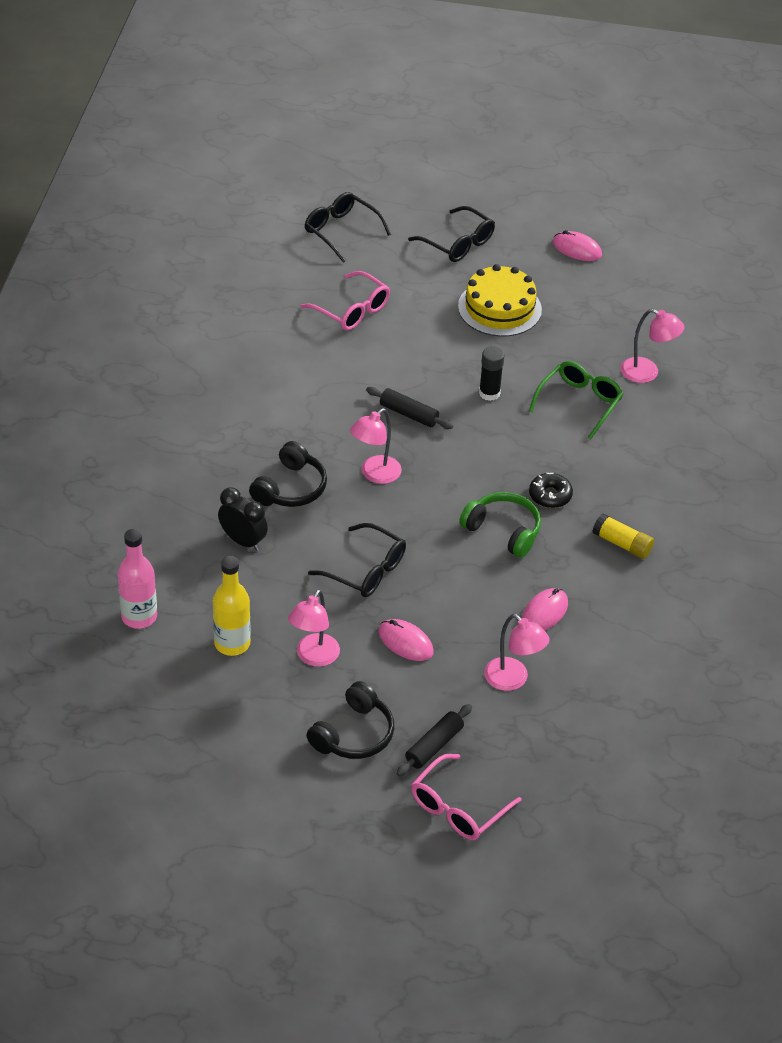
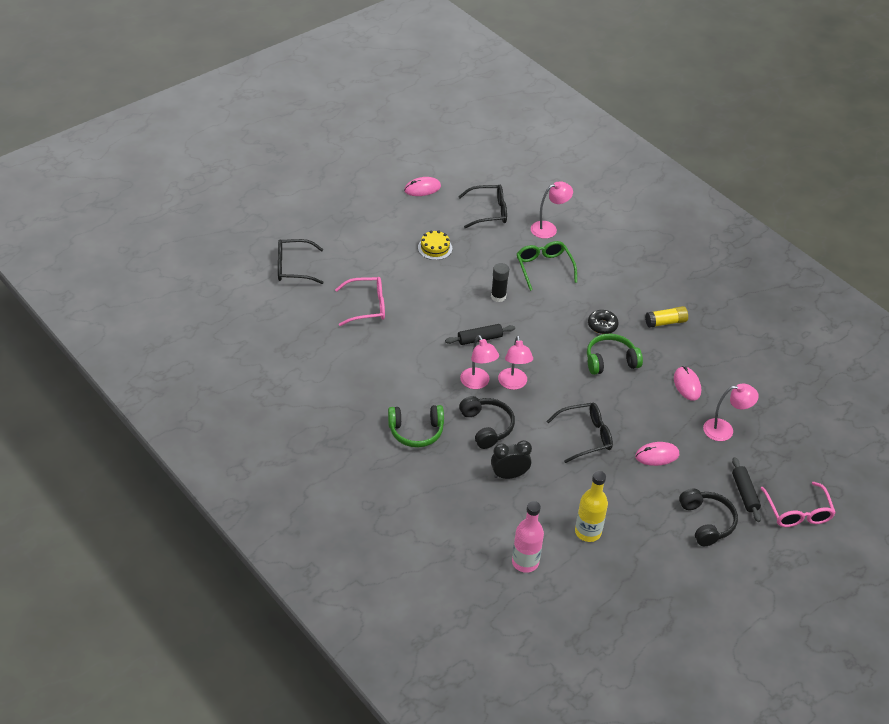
camera: 50 degrees left, 0 degrees up
(223, 441) = (416, 431): none -> green headphones
(314, 657) = (632, 502): pink lamp -> pink lamp (477, 383)
(458, 243) = (362, 229): black glasses -> black glasses (489, 212)
(499, 308) = (435, 248): yellow cake -> yellow cake, size x0.57

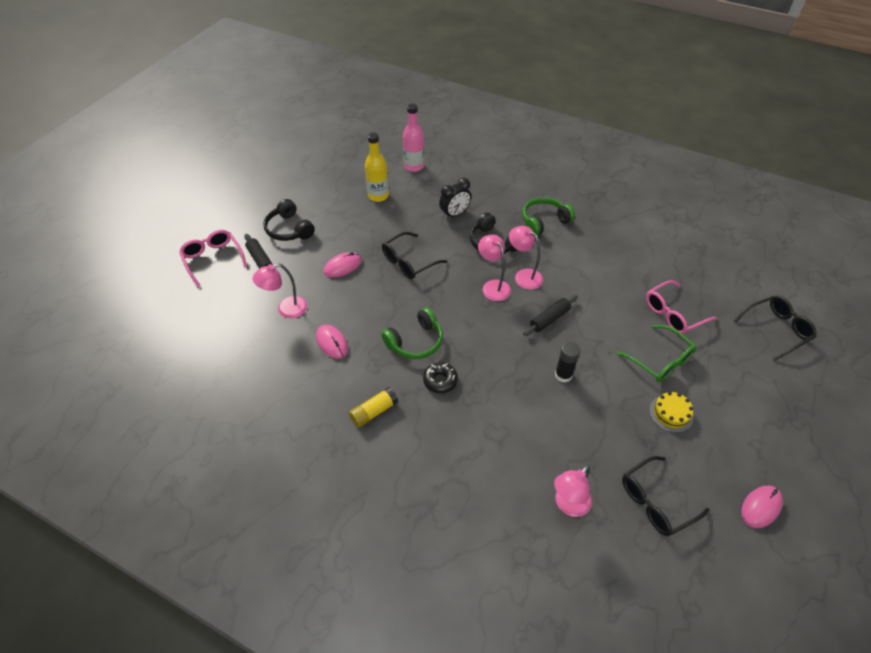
camera: 160 degrees right, 5 degrees up
(544, 268) = (539, 435): green glasses -> green glasses (660, 361)

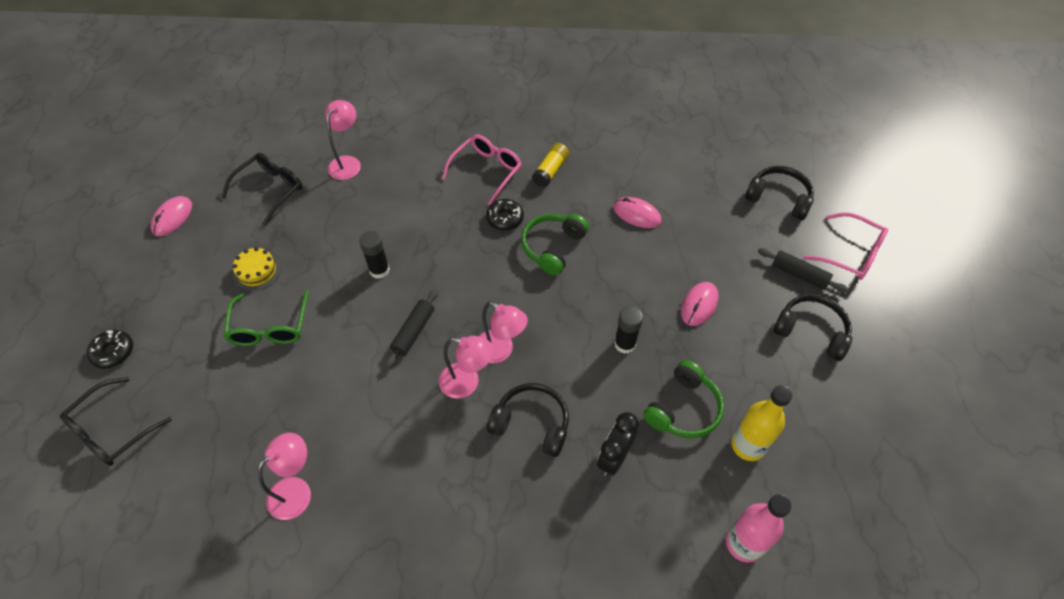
camera: 155 degrees right, 5 degrees up
(214, 313) = (778, 198): none -> black headphones
(286, 309) = (713, 229): pink lamp -> pink lamp (296, 490)
(409, 262) = (625, 344): black glasses -> black glue stick
(544, 221) = (472, 503): green headphones -> green headphones (683, 409)
(660, 361) = (270, 327): green glasses -> green glasses turned 120 degrees counterclockwise
(673, 314) = (254, 401): pink glasses -> pink glasses (487, 171)
(790, 386) = (113, 352): none -> black donut

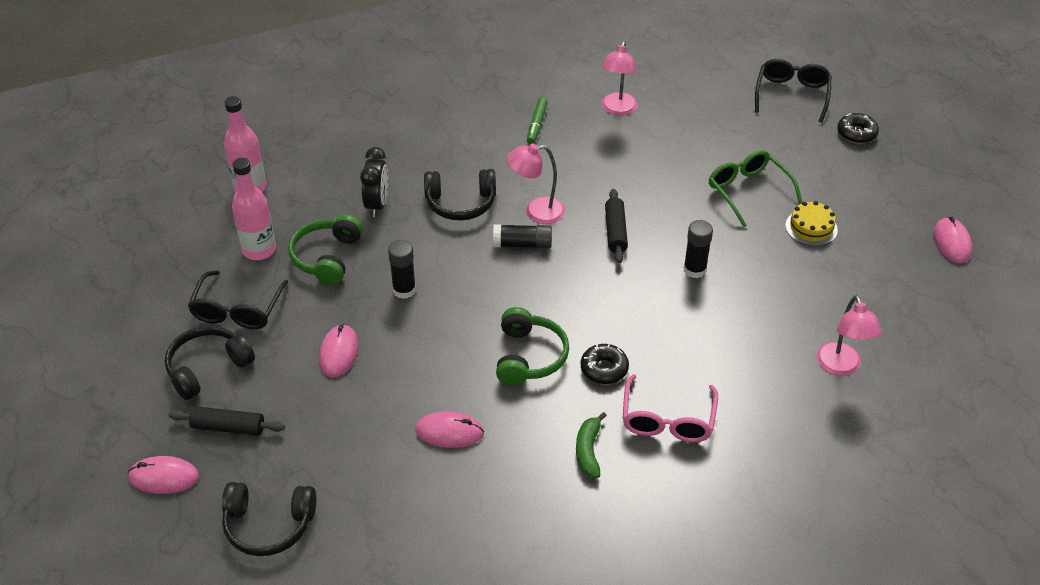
camera: 155 degrees right, 10 degrees down
(270, 190) = (889, 304): black glasses -> black glasses (237, 310)
(395, 506) = (536, 125): none -> green marker
(500, 351) = (522, 244): pink lamp -> black glue stick
(550, 171) = (588, 450): yellow glue stick -> green banana
(748, 445) = (259, 250): yellow bottle -> pink bottle
(811, 331) = (207, 368): black headphones -> black headphones turned 135 degrees clockwise
(851, 254) = (164, 477): pink glasses -> pink mouse

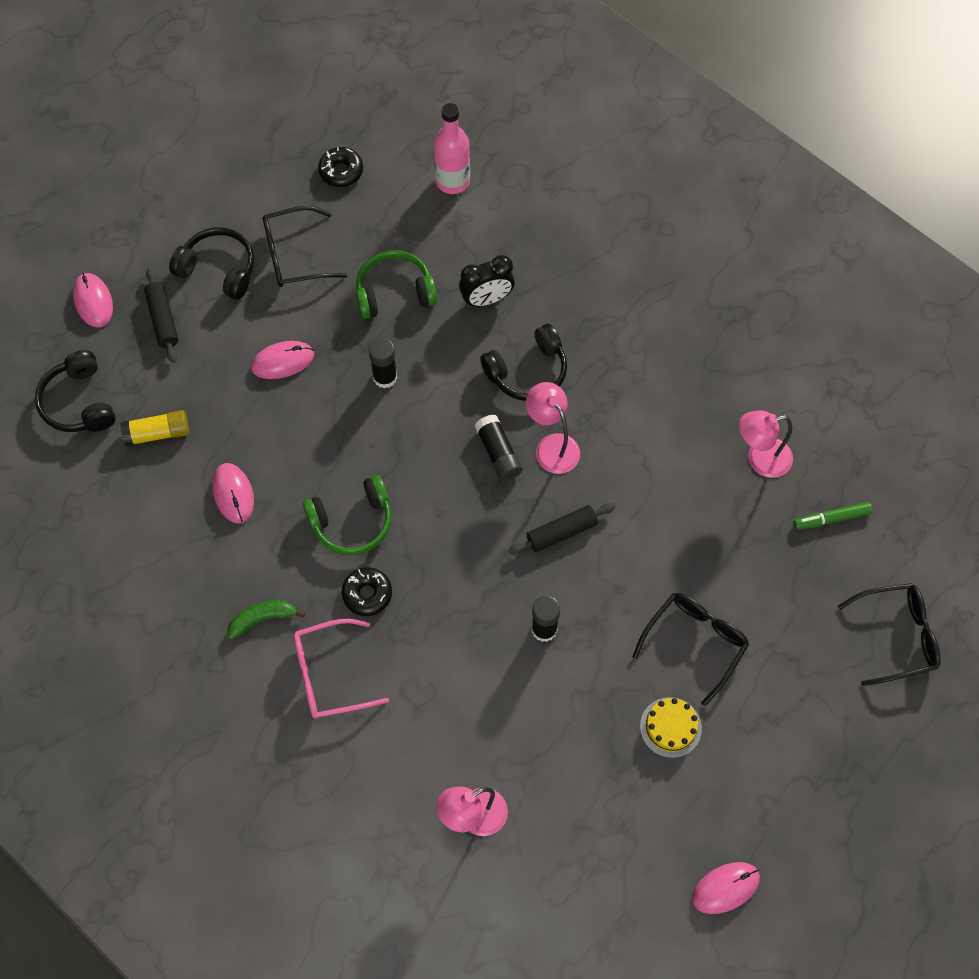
camera: 65 degrees right, 20 degrees up
(259, 250) = (375, 232): pink bottle -> none
(347, 470) = (157, 433): none -> yellow glue stick
(460, 203) = (527, 371): black headphones -> black headphones turned 90 degrees counterclockwise
(536, 125) = (688, 390): green marker -> green marker (831, 518)
(748, 191) = (695, 643): green glasses -> black glasses
(856, 133) = (865, 731): black donut -> black donut (341, 171)

